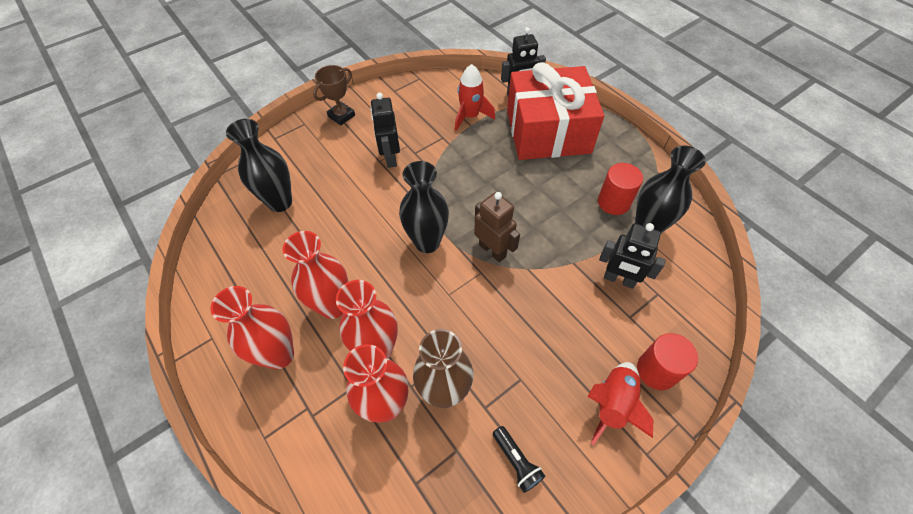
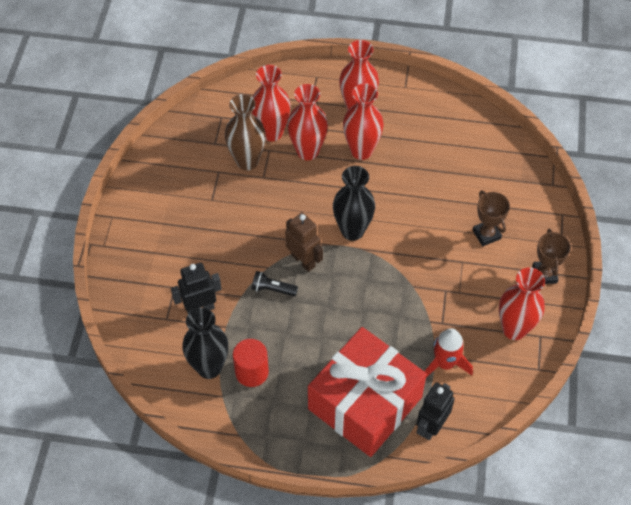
camera: 135 degrees right, 0 degrees up
(280, 202) = (483, 177): black vase -> none
(338, 164) = (486, 234): none -> brown trophy
(390, 158) = (457, 270): black robot -> none
(404, 103) = (514, 329): none -> red vase
(492, 250) = (303, 260): brown robot -> brown robot turned 135 degrees counterclockwise
(516, 461) = (179, 162): black flashlight -> black flashlight (272, 289)
(613, 404) = (148, 227): red rocket -> none
(656, 370) = (134, 265): red cylinder -> none

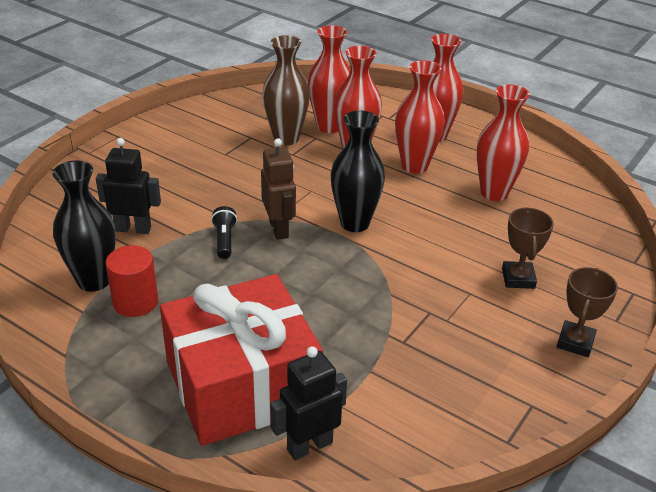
camera: 25 degrees right, 20 degrees down
(272, 289) = (224, 240): black flashlight -> black flashlight turned 45 degrees clockwise
(445, 363) = (377, 384): red rocket -> none
(514, 329) = (498, 383): red vase -> red vase (494, 193)

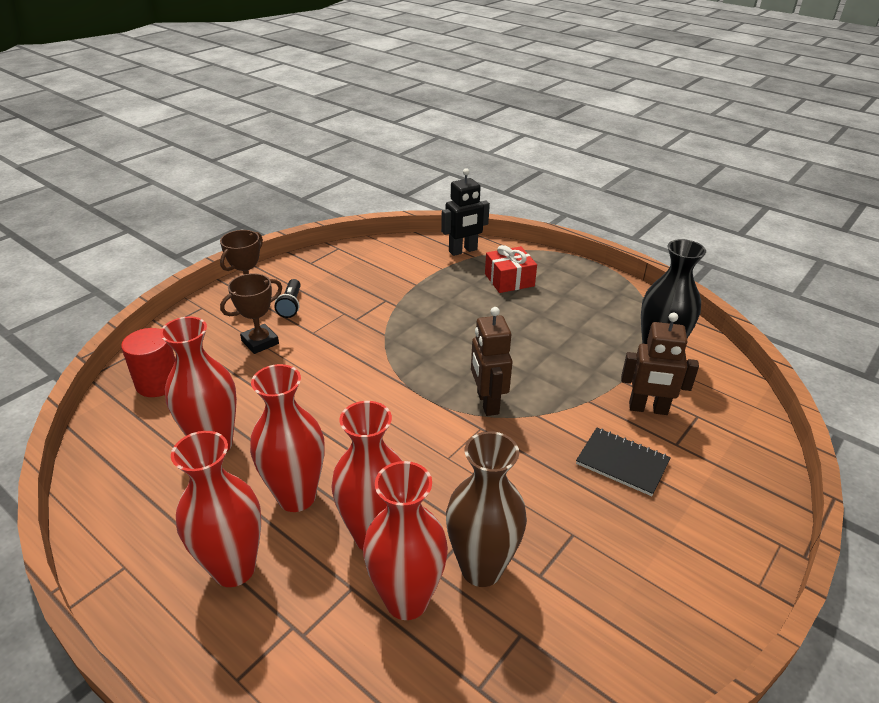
camera: 175 degrees left, 0 degrees up
(133, 229) = (648, 409): black robot -> brown robot
(135, 302) = (610, 336): red cylinder -> red cylinder (158, 383)
(175, 190) = (622, 462): none -> black notebook
(224, 240) = (544, 391): black flashlight -> black flashlight (291, 305)
(242, 384) = (509, 280): red gift -> red gift, size x0.44
(354, 223) = (402, 407): black vase -> none
(518, 278) = (260, 342): brown trophy -> brown trophy turned 45 degrees clockwise

